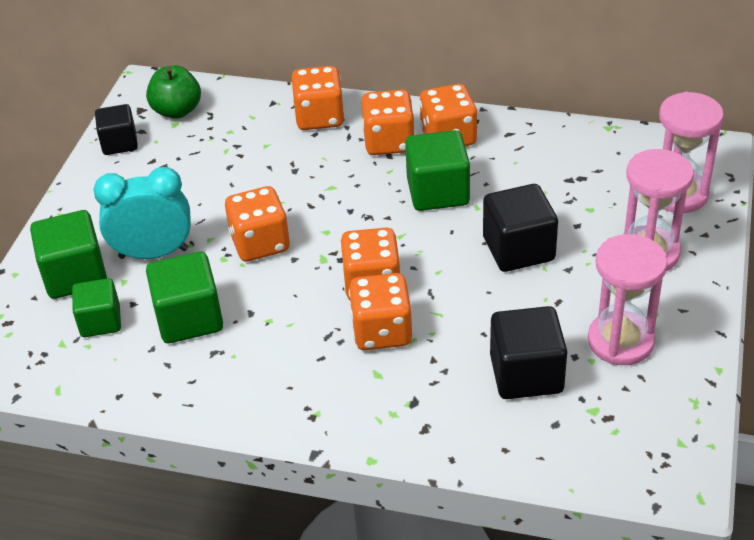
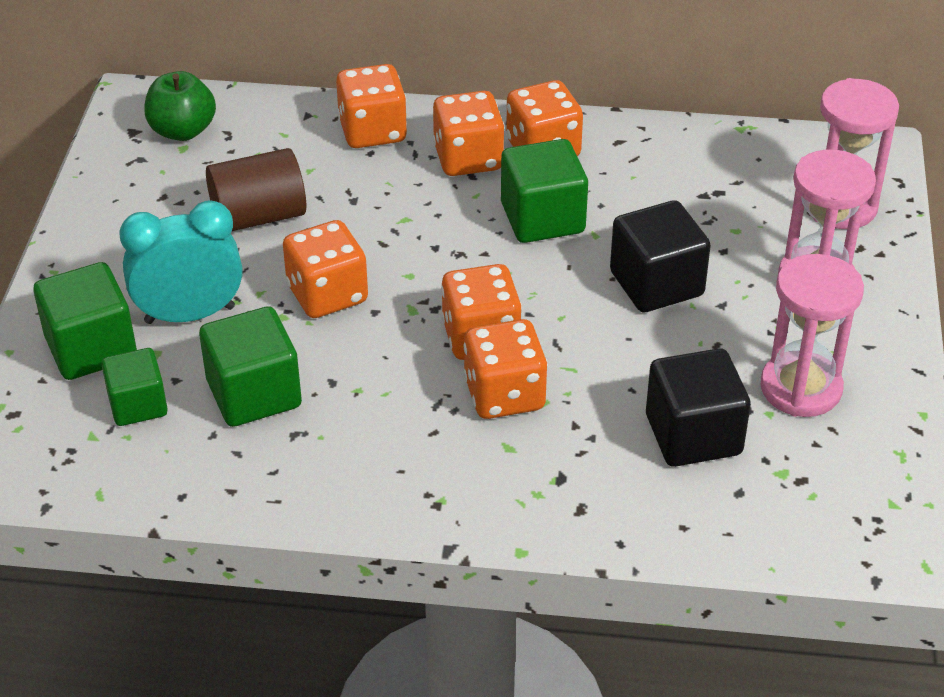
camera: 10 degrees left, 0 degrees up
(119, 143) = (114, 176): black cube -> none
(220, 179) = (258, 216): none -> brown cylinder

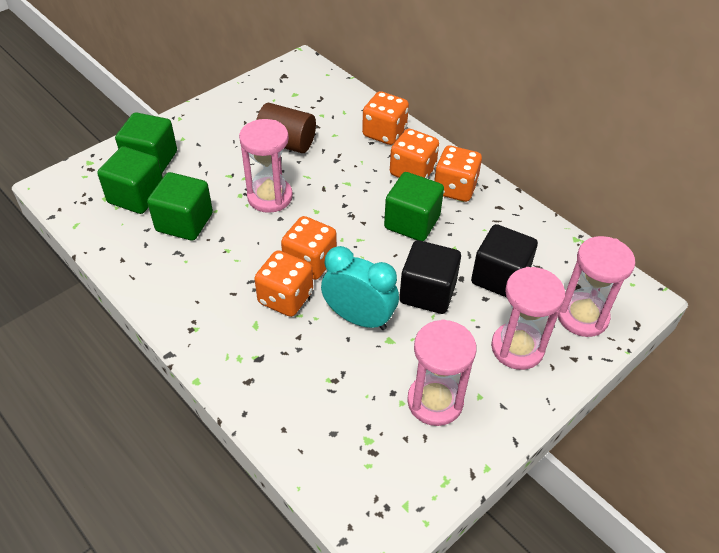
camera: 40 degrees right, 5 degrees up
(138, 405) = (136, 196): green cube -> green cube, size x1.51
(182, 130) = (303, 86): green apple -> none
(190, 314) = (205, 170): turquoise clock -> turquoise clock (359, 318)
(327, 294) = (270, 197): orange dice -> pink hourglass
(693, 435) = (348, 385): black cube -> black cube (500, 277)

